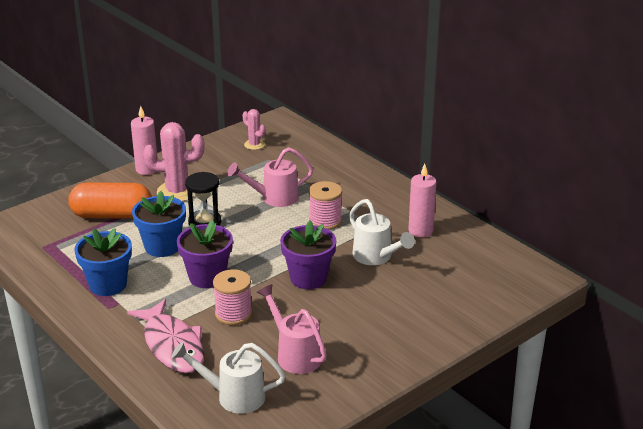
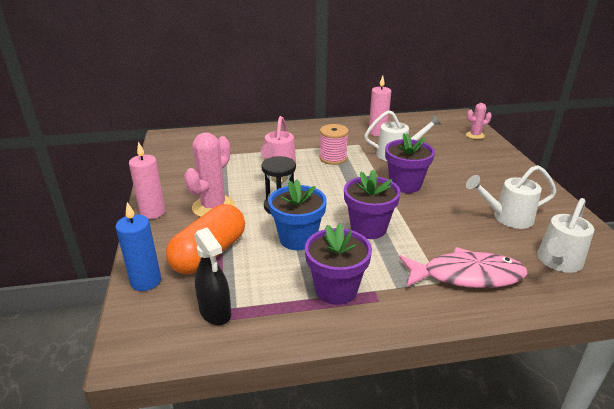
camera: 60 degrees left, 0 degrees up
(49, 243) = (215, 312): none -> black spray bottle
(63, 203) = (146, 281): none -> blue candle
(108, 285) = (336, 289): blue flower pot -> purple flower pot
(233, 314) = (434, 230): pink spool -> none
(254, 145) = (188, 154): pink cactus -> pink cactus (475, 135)
(295, 354) = (507, 218): pink watering can -> white watering can

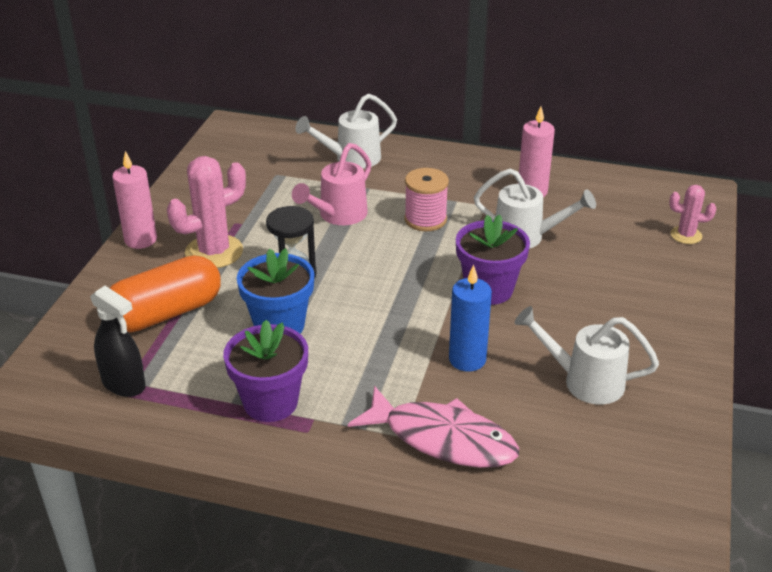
camera: 25 degrees right, 5 degrees up
(146, 281) = (79, 325): blue candle -> blue candle (467, 359)
(215, 312) = (124, 384): black spray bottle -> black spray bottle turned 45 degrees counterclockwise
(368, 228) = (378, 338): purple flower pot -> none
(557, 262) = (585, 463): white watering can -> white watering can (351, 159)

